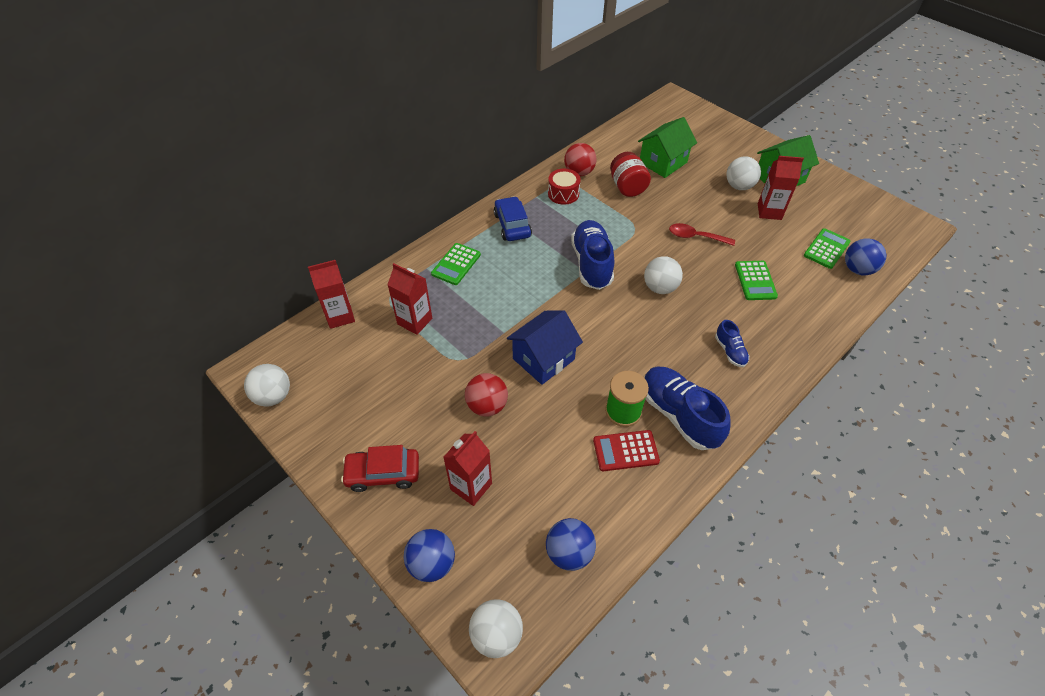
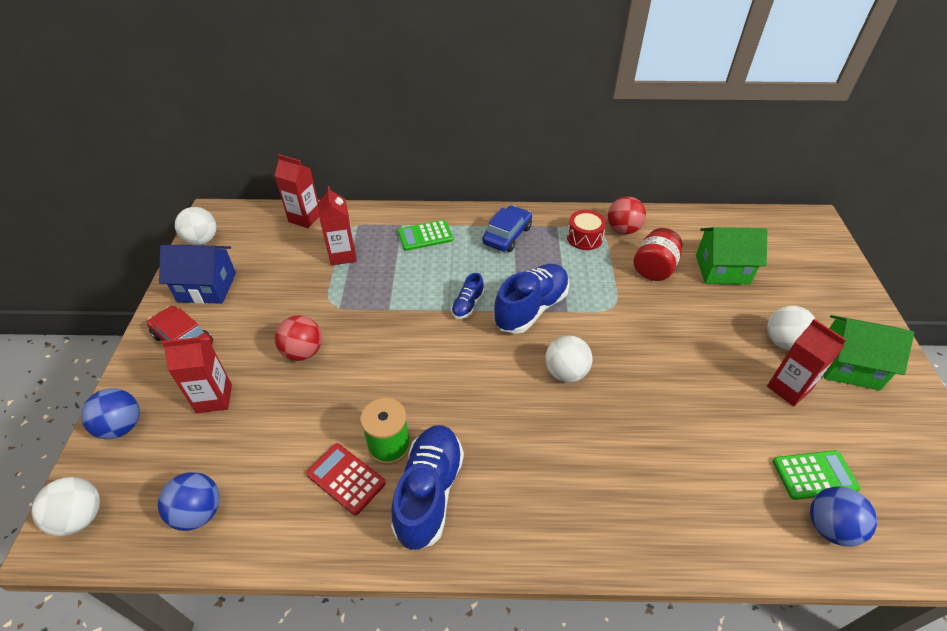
camera: 45 degrees right, 5 degrees down
(543, 359) = (388, 352): blue house -> blue house (207, 287)
(695, 237) = (665, 355): red spoon -> none
(730, 351) = (556, 481): blue shoe -> blue shoe (467, 305)
(755, 281) = (676, 440): green calculator -> none

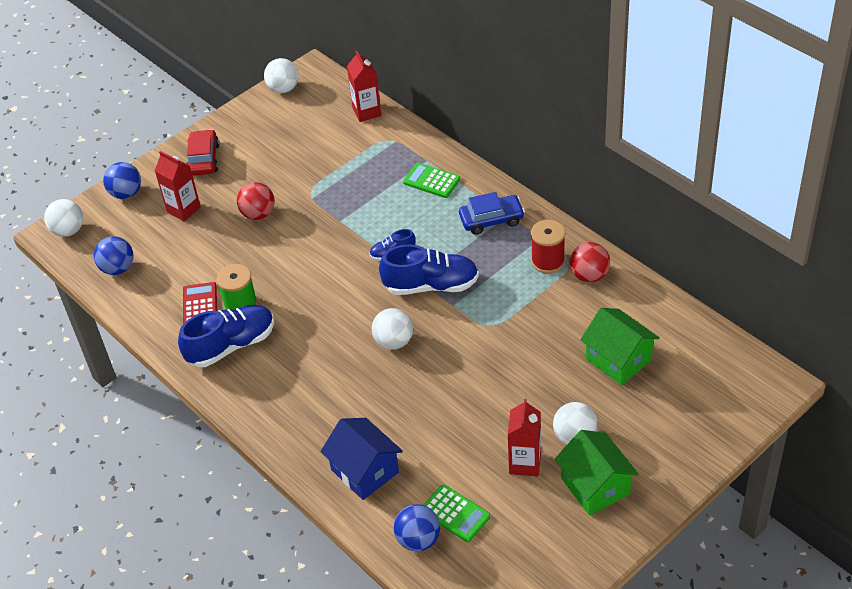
camera: 50 degrees right, 0 degrees up
(207, 287) = (251, 129): blue house -> blue house (365, 471)
(343, 255) = (358, 160): red carton -> none
(584, 238) = (548, 261): red drum -> red spool
(654, 268) = (564, 321): red jar -> none

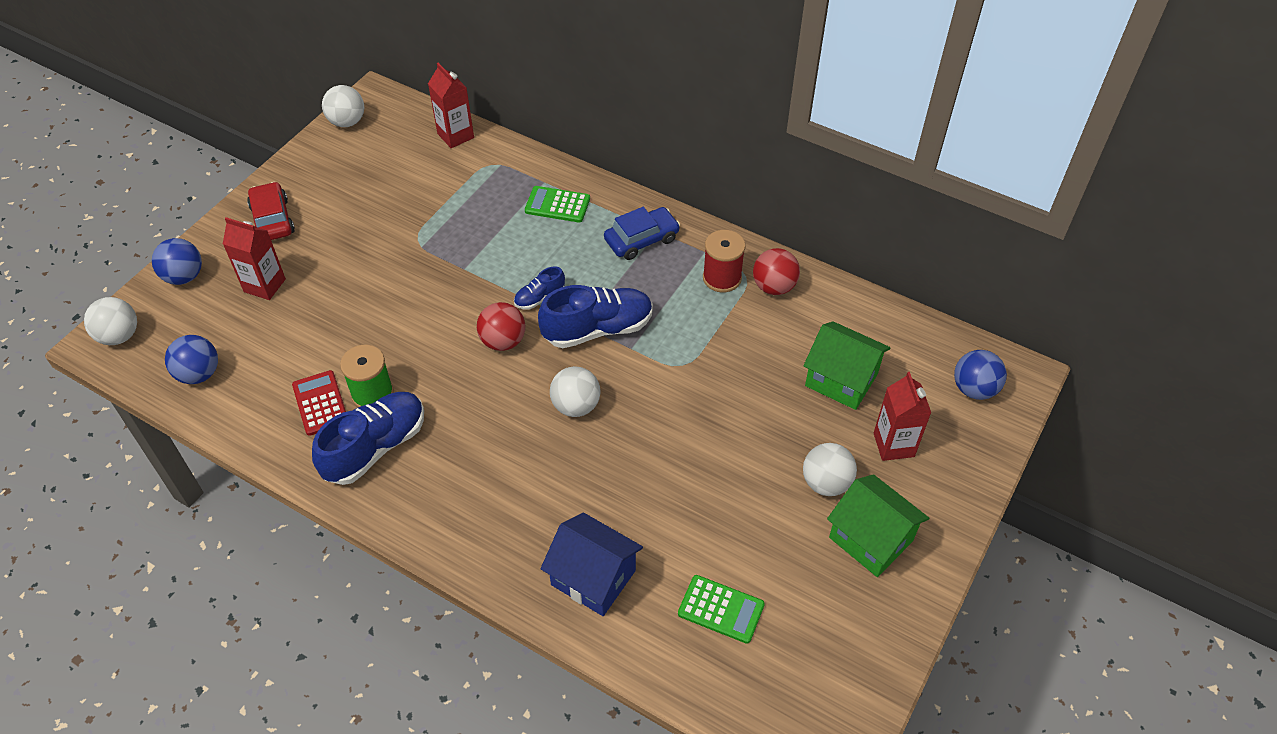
camera: 20 degrees left, 5 degrees up
(258, 214) = (361, 276): red ball -> red ball (503, 341)
(418, 540) = (688, 654): blue ball -> blue ball (974, 389)
(525, 463) = (780, 527): red carton -> red carton (893, 445)

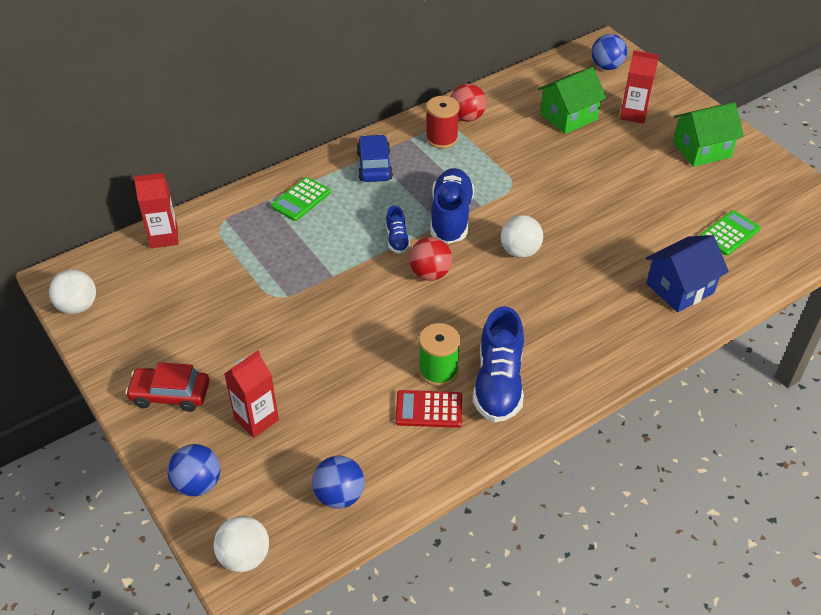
camera: 65 degrees left, 5 degrees down
(375, 447) = (498, 383): blue shoe -> blue shoe turned 150 degrees counterclockwise
(826, 483) = (649, 153): white ball -> none

